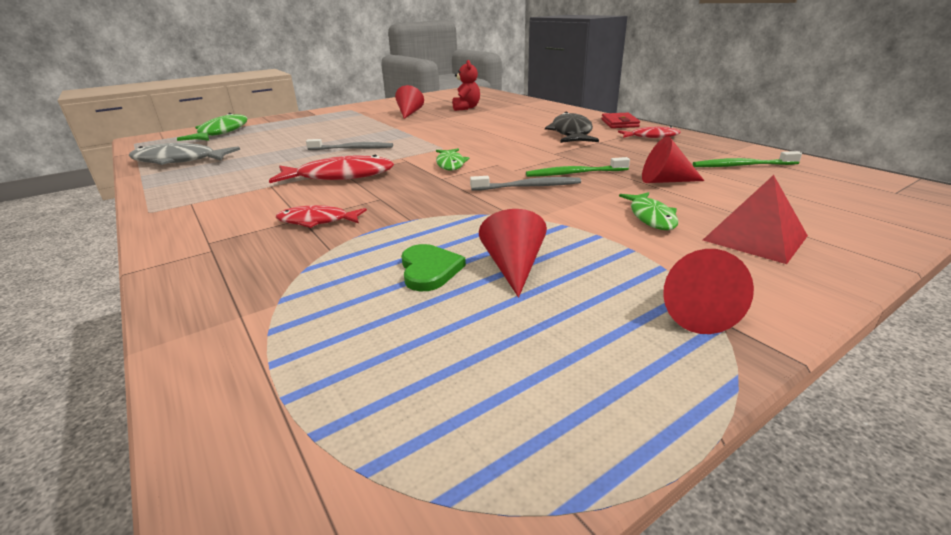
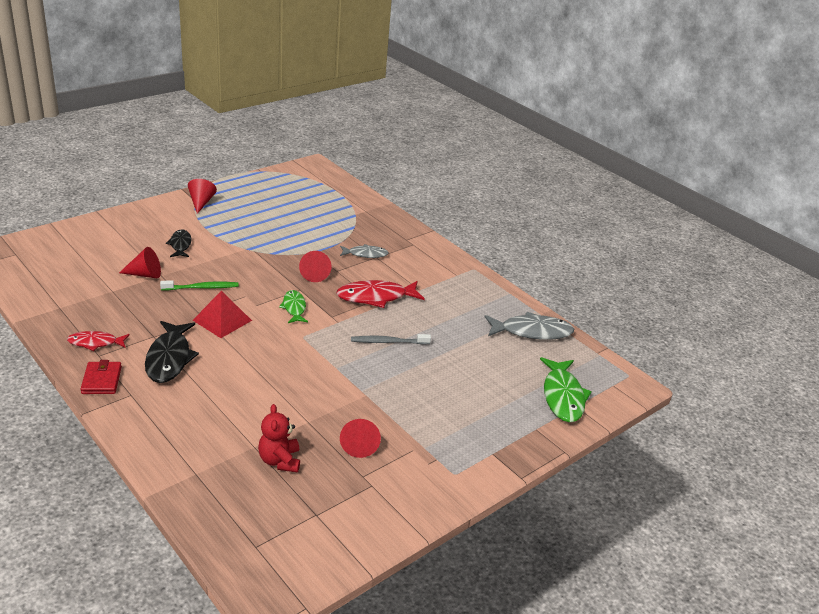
camera: 170 degrees right, 5 degrees up
(317, 221) = (365, 254): red fish -> grey fish
(429, 270) = (298, 223): green heart -> none
(513, 267) = (262, 222): red cone -> red cone (314, 274)
(528, 186) = (240, 275): grey toothbrush -> none
(651, 217) = (180, 245): green fish -> black fish
(742, 165) = (71, 288): green toothbrush -> none
(755, 238) = (141, 229): red pyramid -> red pyramid (222, 320)

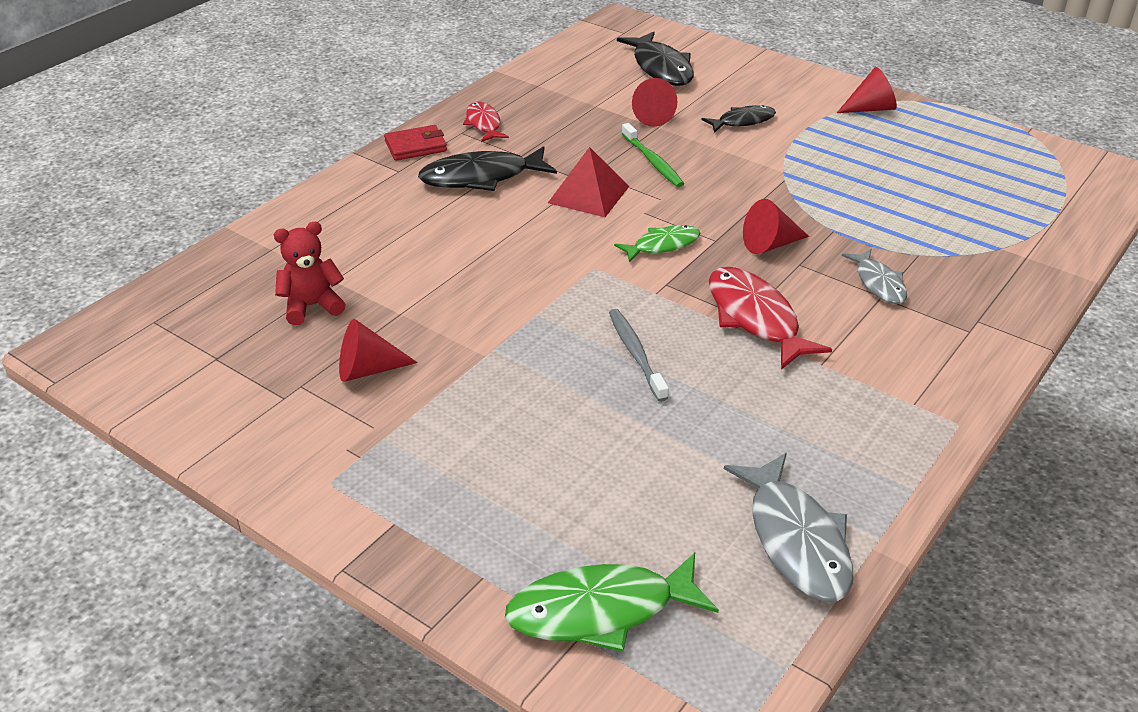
camera: 80 degrees right, 5 degrees up
(84, 253) = (661, 68): none -> black fish

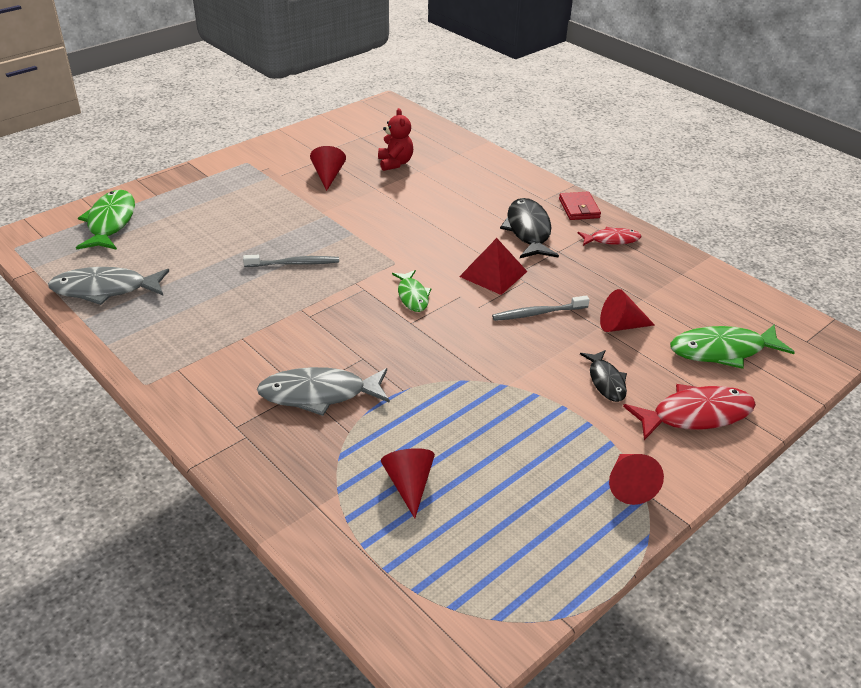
camera: 100 degrees right, 0 degrees up
(653, 161) = (538, 313): green toothbrush -> grey toothbrush
(661, 68) = (722, 351): black fish -> green fish
(755, 318) = (306, 320): red fish -> red fish (695, 415)
(770, 244) = (394, 349): red cone -> red cone (409, 485)
(878, 283) = (319, 394): grey fish -> grey fish, size x1.66

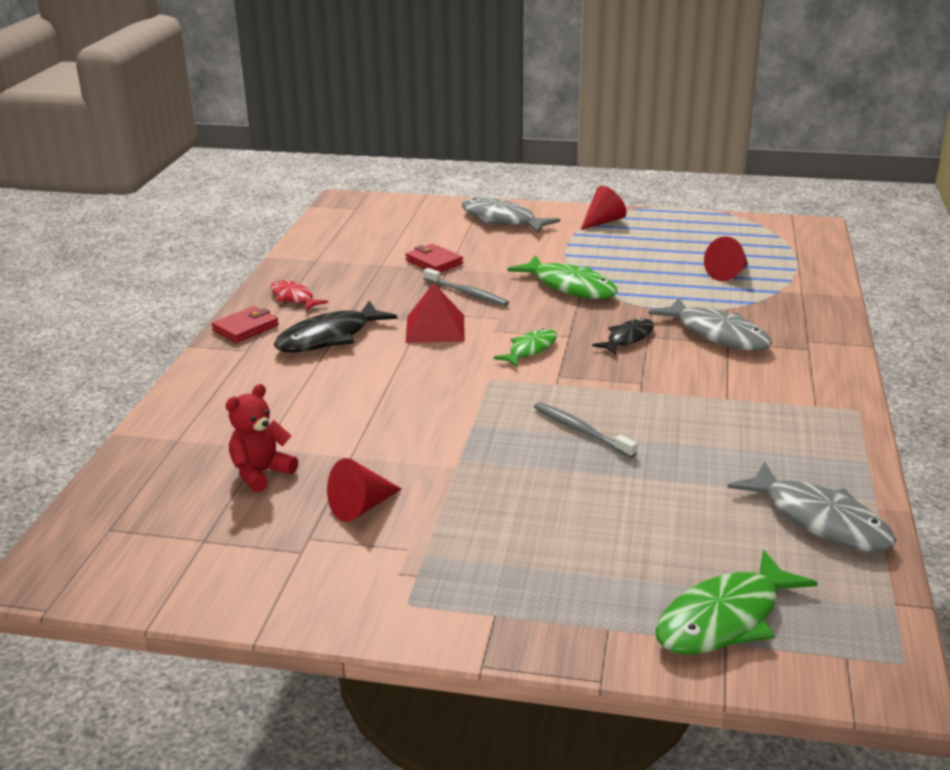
camera: 125 degrees left, 10 degrees down
(606, 381) = (513, 250): black fish -> black fish (627, 338)
(620, 326) = (434, 262): red cone -> red wallet
(695, 415) = (502, 220): red fish -> grey fish
(722, 351) = (411, 227): green fish -> green fish (570, 286)

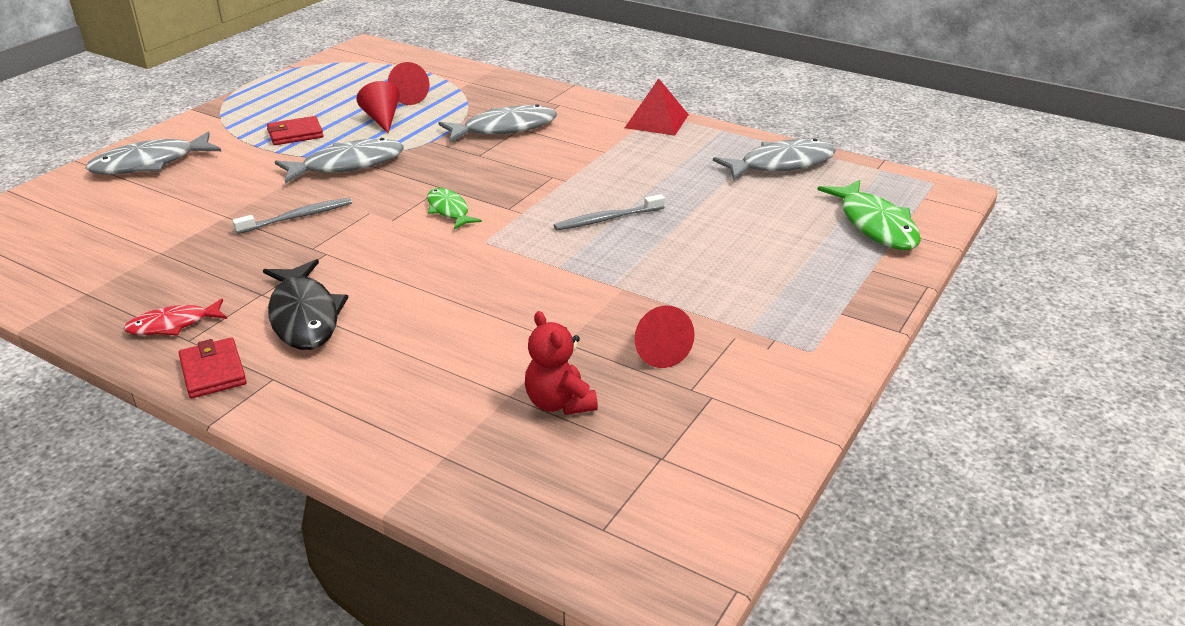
camera: 70 degrees left, 5 degrees up
(434, 262) = (199, 220): red wallet -> red wallet (295, 134)
(435, 328) = (354, 249): red pyramid -> red pyramid (656, 121)
(570, 286) = (347, 165): green fish -> grey fish
(603, 222) = (231, 118): red cone -> red cone (382, 119)
(627, 338) = (474, 164): black fish -> none

